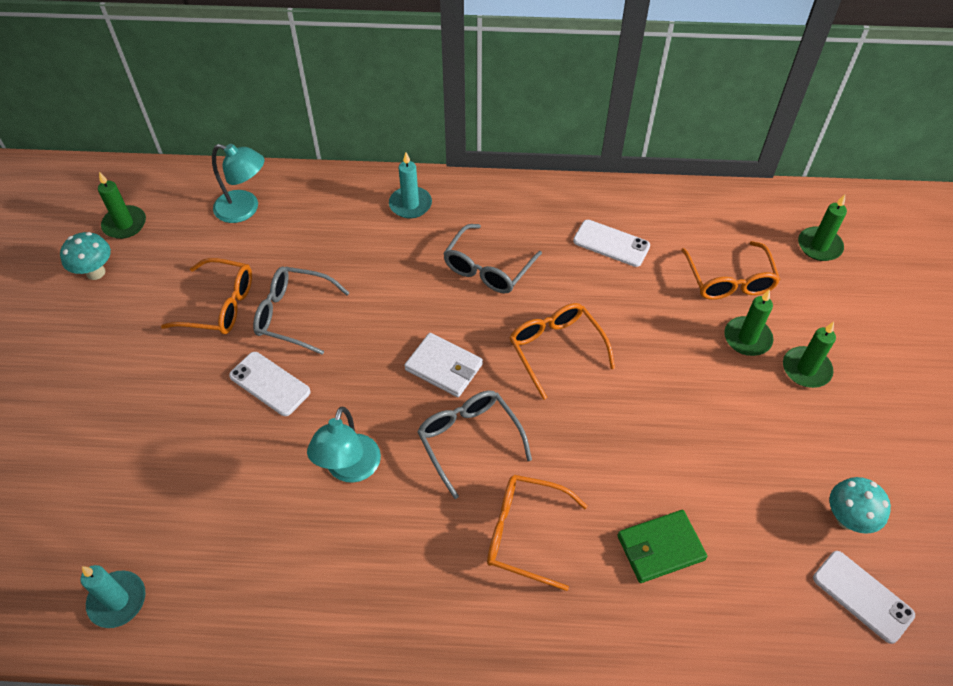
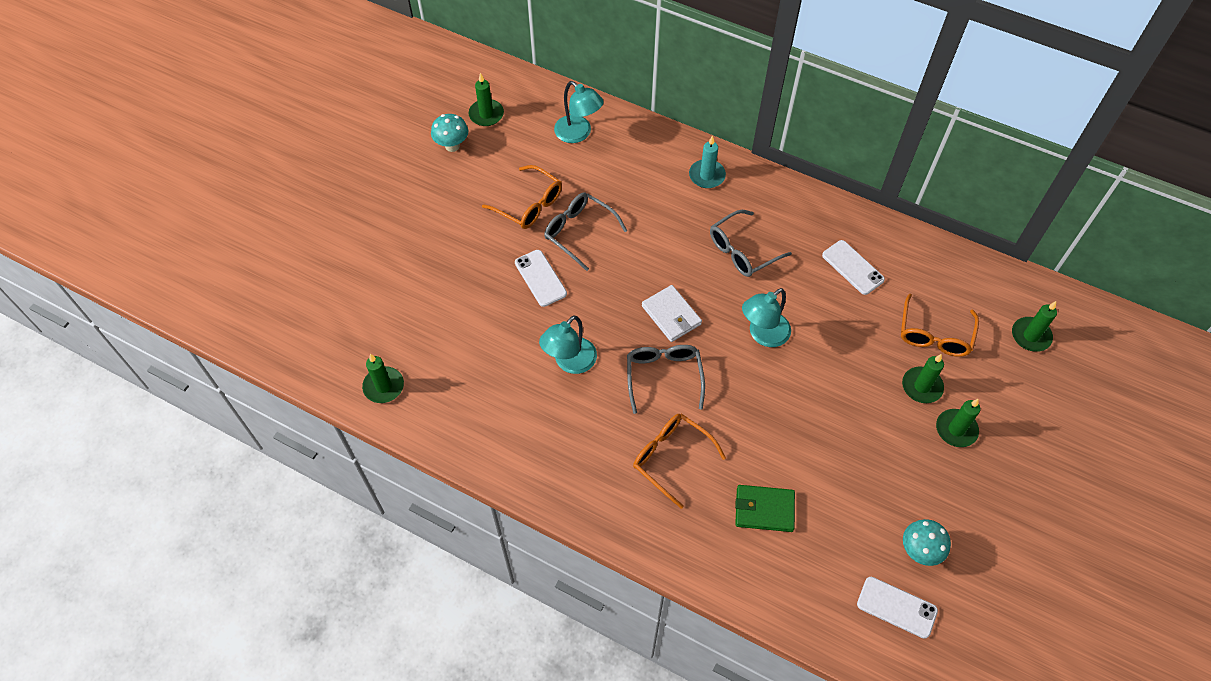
camera: 25 degrees right, 5 degrees up
(117, 600) = (383, 386): turquoise candle -> green candle
(555, 349) = (763, 335): orange glasses -> turquoise lamp
(862, 596) = (896, 607): white phone -> white phone turned 45 degrees counterclockwise

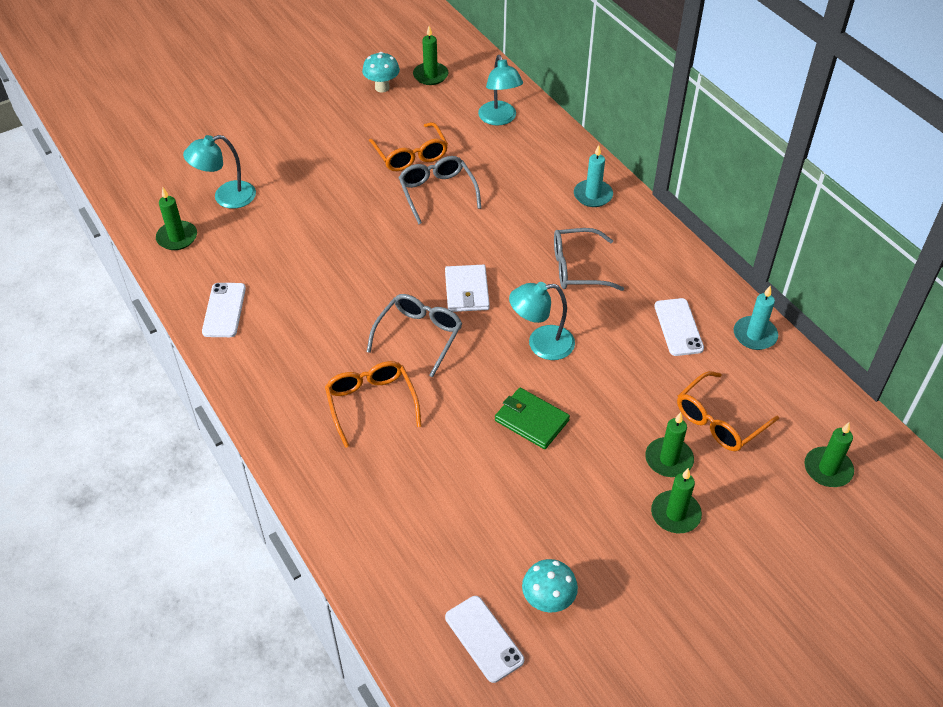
camera: 30 degrees right, 10 degrees down
(540, 278) = (374, 213): white phone -> white phone (224, 310)
(570, 362) = (344, 288): turquoise lamp -> turquoise lamp (226, 197)
(764, 509) = (422, 487): green wallet -> green wallet (531, 420)
(910, 247) = (754, 335): none -> turquoise candle

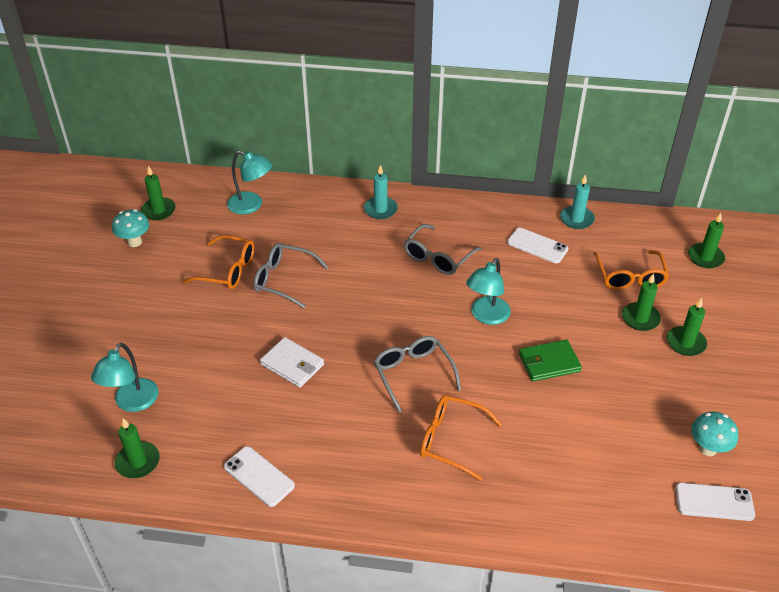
camera: 50 degrees left, 5 degrees down
(466, 291) = (397, 323): white wallet -> white wallet (292, 364)

